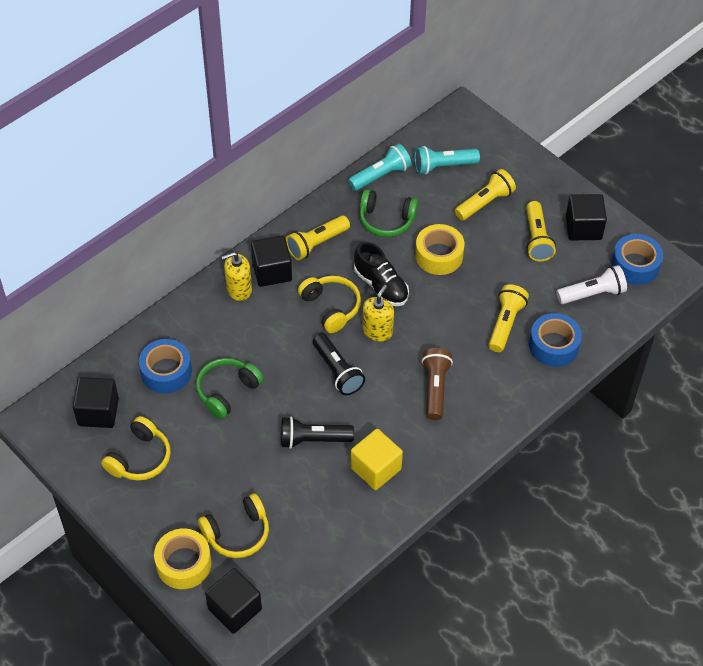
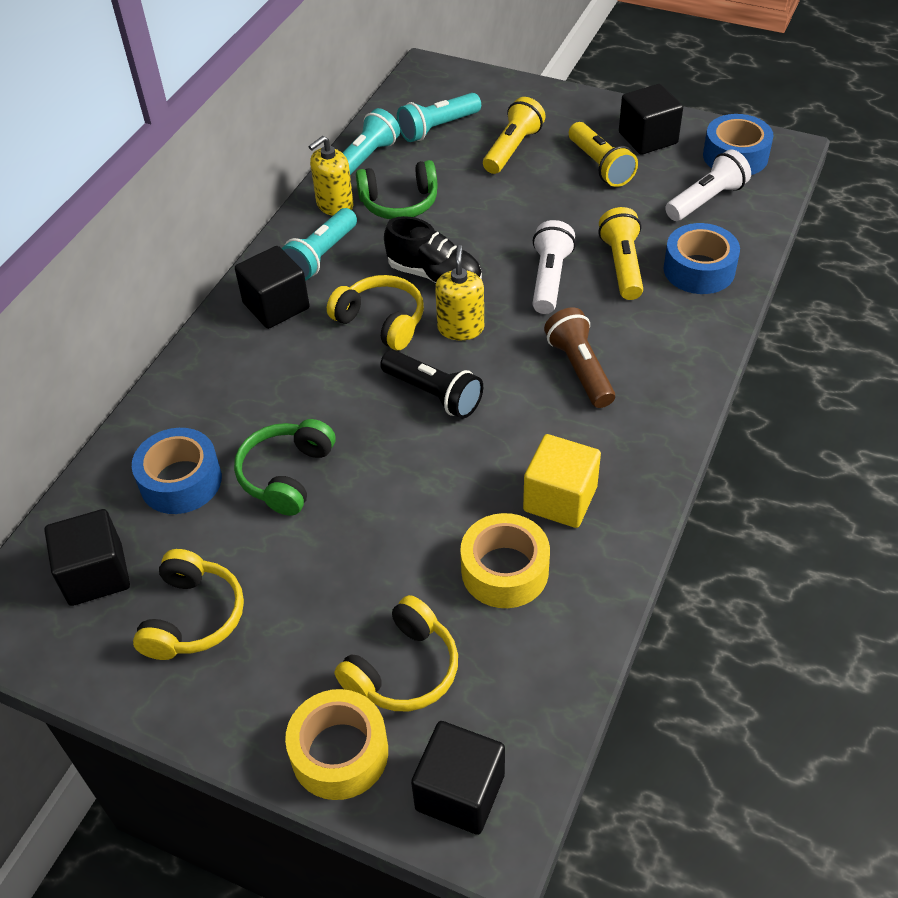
camera: 20 degrees left, 5 degrees down
(239, 289) = (240, 342): yellow soap dispenser -> yellow soap dispenser (334, 205)
(313, 439) = (448, 493): black flashlight -> none
(316, 244) = (321, 256): yellow flashlight -> turquoise flashlight
(439, 255) = (490, 219): yellow tape -> yellow tape (504, 570)
(452, 316) = (549, 279): none -> white flashlight

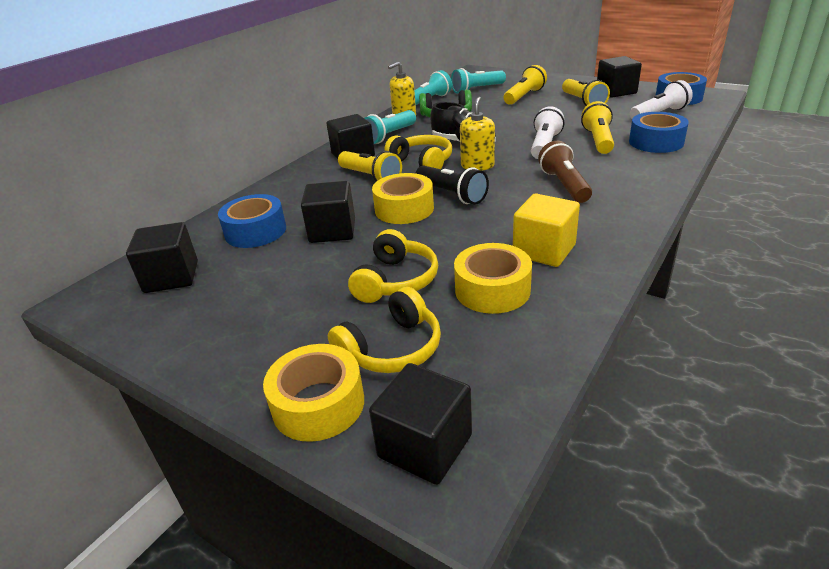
camera: 10 degrees right, 15 degrees down
(193, 617) = (231, 305): yellow headphones -> yellow headphones (395, 280)
(286, 475) = (332, 231): green headphones -> black cube
(314, 358) = (370, 177): none -> yellow flashlight
(374, 426) = (404, 209): none -> yellow tape

